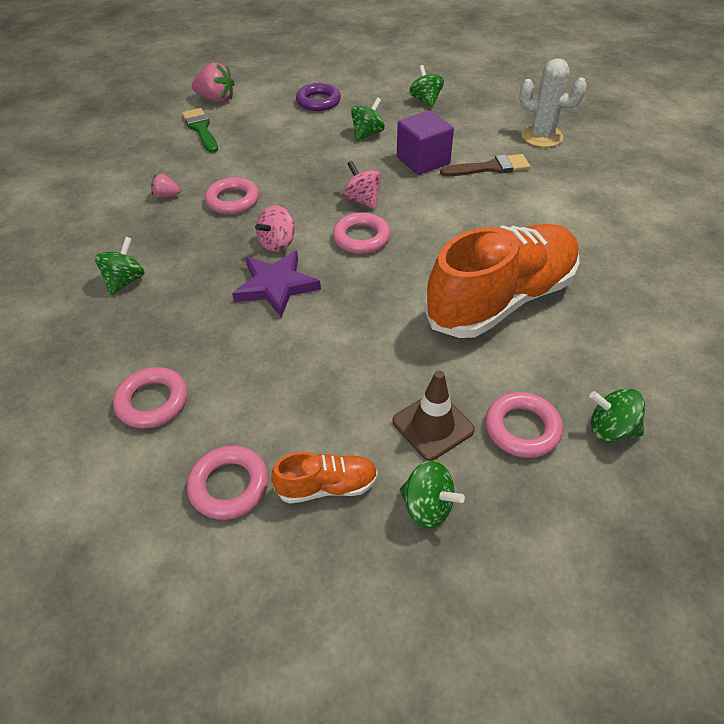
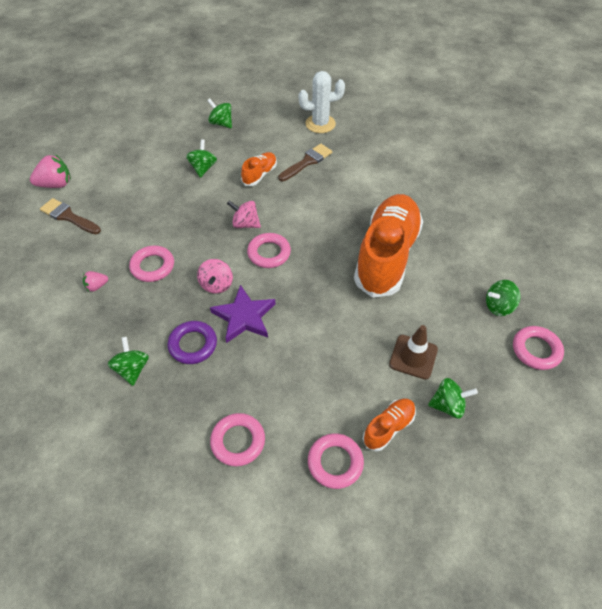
camera: 35 degrees left, 5 degrees up
(201, 129) = (68, 216): green brush -> brown brush
(318, 101) = (142, 154): purple ring -> purple ring (193, 345)
(423, 161) = (260, 174): purple cube -> orange shoe
(522, 428) = (458, 331): pink ring -> pink ring (536, 350)

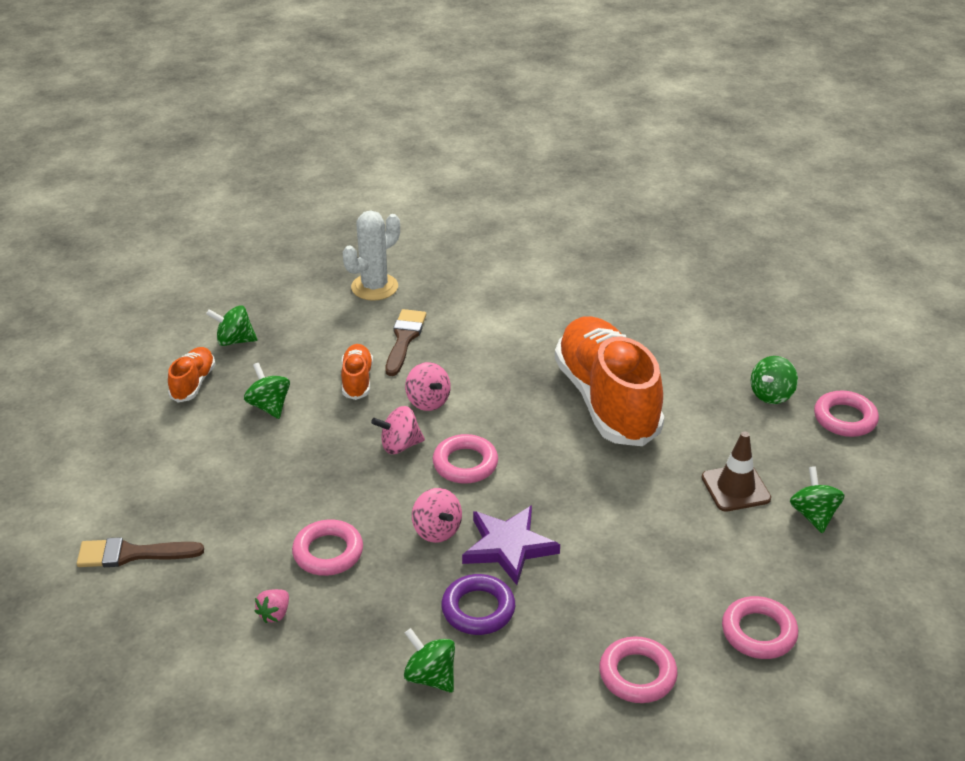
camera: 35 degrees left, 15 degrees down
(56, 184) = (62, 524): pink strawberry -> none
(284, 205) = (428, 401): none -> pink spinning top
(388, 427) = (777, 568): orange shoe -> orange shoe (193, 383)
(448, 405) = (813, 515): green spinning top -> green spinning top turned 60 degrees counterclockwise

